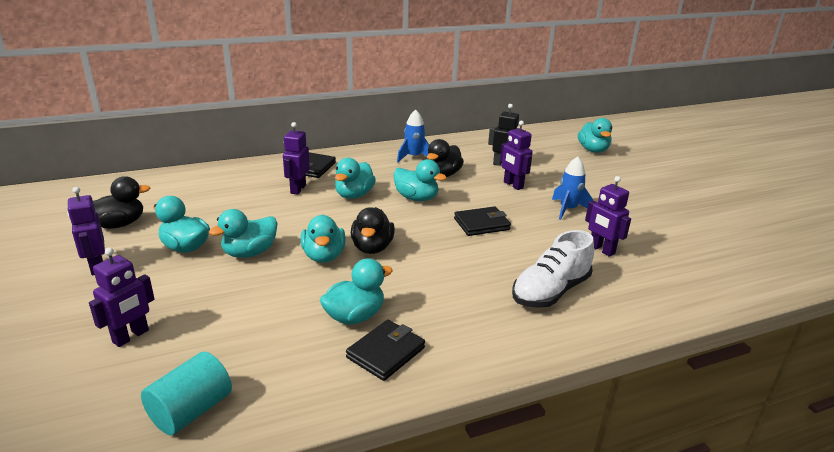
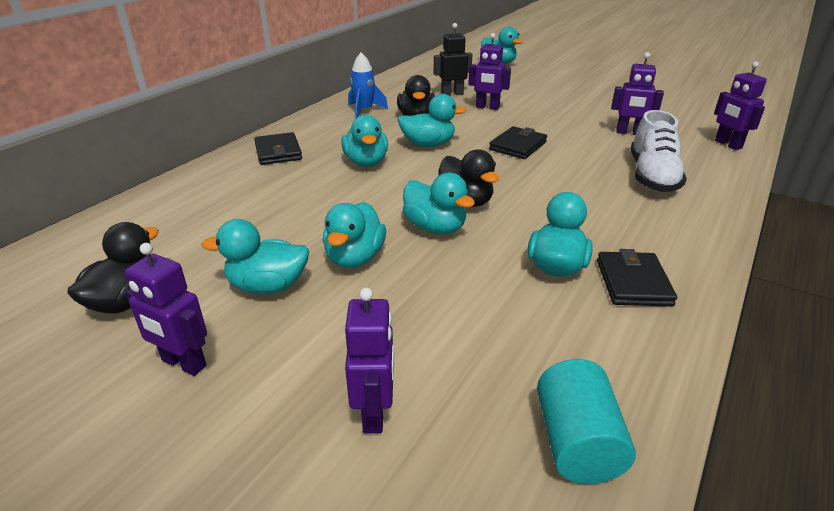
camera: 35 degrees left, 5 degrees up
(298, 189) = (297, 177): purple robot -> purple robot (727, 144)
(568, 209) = (558, 112): blue rocket -> none

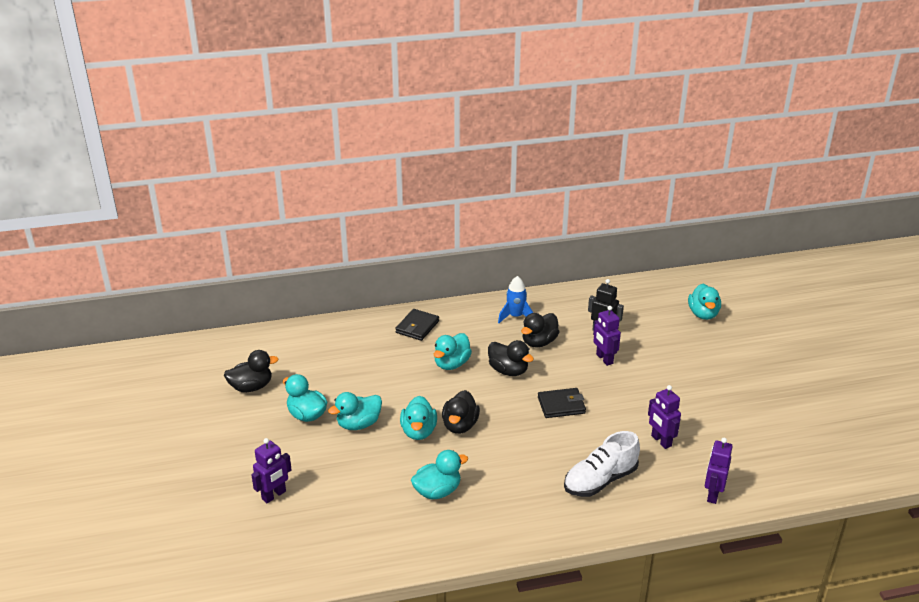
camera: 45 degrees right, 0 degrees up
(183, 363) = (240, 430): purple robot -> none
(428, 144) = (508, 371): turquoise duck -> black duck
(576, 442) = (319, 556): turquoise cylinder -> none
(633, 283) = (457, 524): black wallet -> none

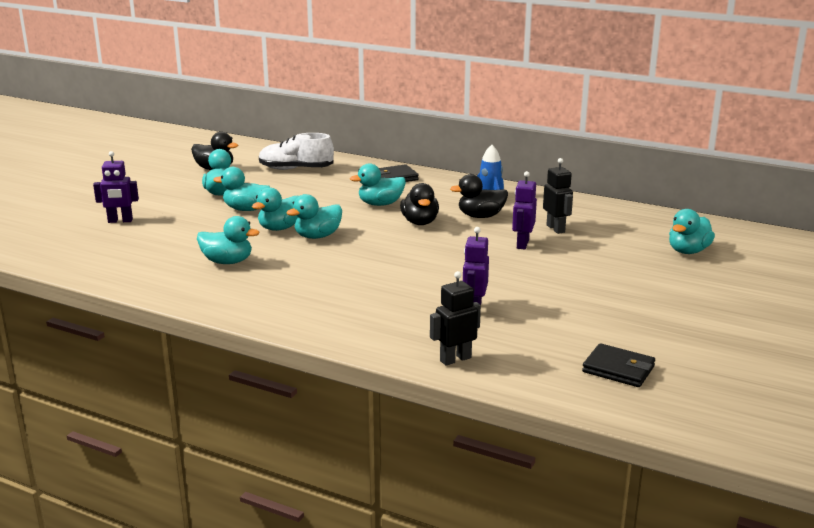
camera: 40 degrees right, 10 degrees down
(460, 425) = (317, 236): black duck -> turquoise duck
(561, 405) = (425, 255): black wallet -> black wallet (618, 369)
(600, 480) = (367, 308): white shoe -> white shoe (296, 169)
(712, 494) = (455, 359): purple robot -> black robot

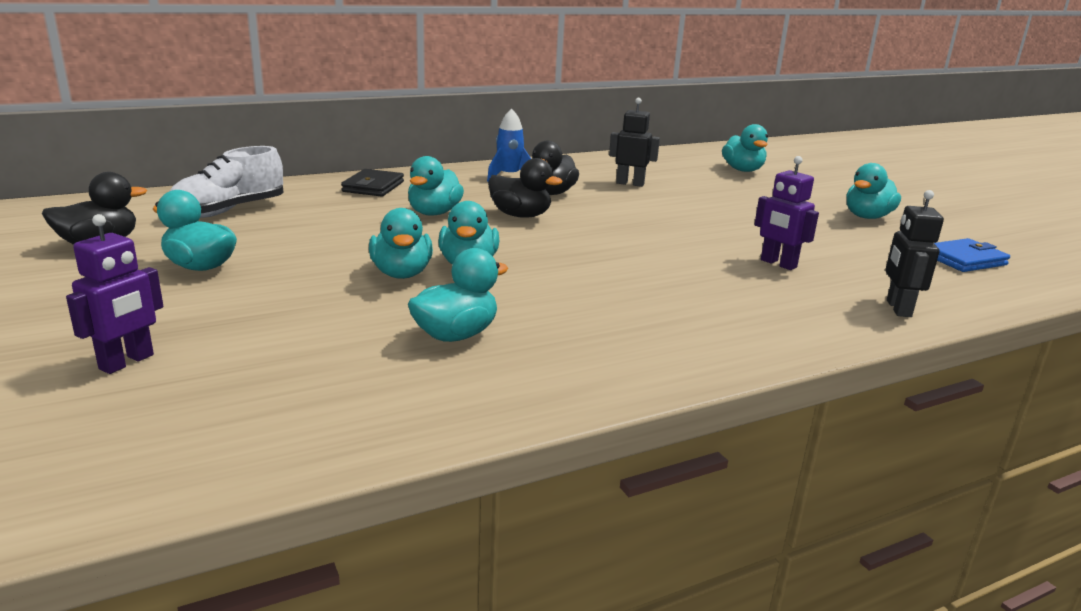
camera: 55 degrees left, 0 degrees up
(246, 209) = (295, 271): turquoise duck -> turquoise duck (867, 217)
(522, 244) = (647, 203): purple robot -> none
(618, 369) = (964, 260): black wallet -> blue wallet

